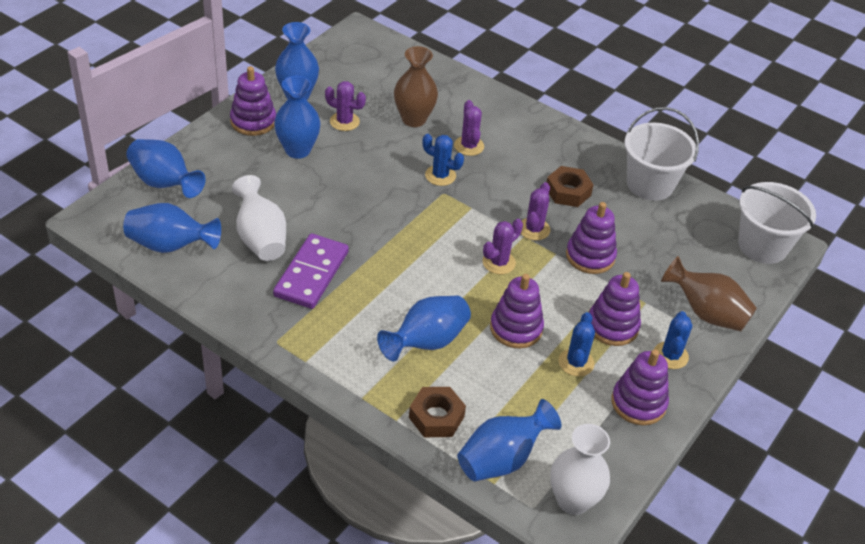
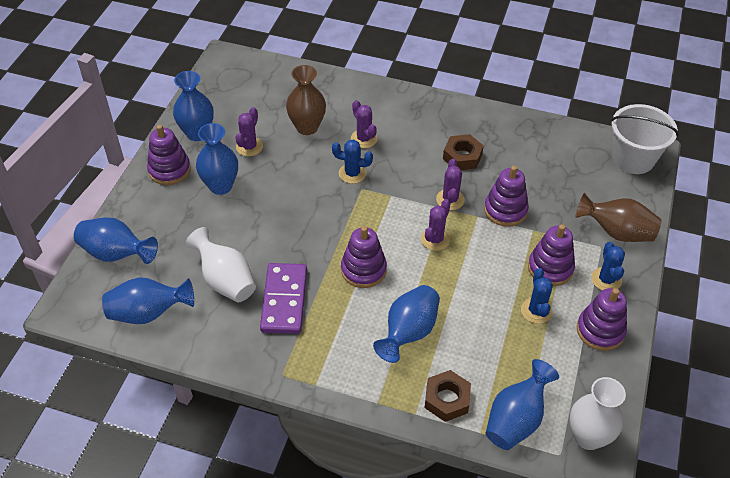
camera: 15 degrees left, 5 degrees up
(344, 121) = (249, 147): purple cactus -> purple cactus turned 75 degrees counterclockwise
(516, 328) = (475, 295): purple stacking toy -> purple stacking toy (363, 270)
(650, 184) = (524, 130): white bucket -> none

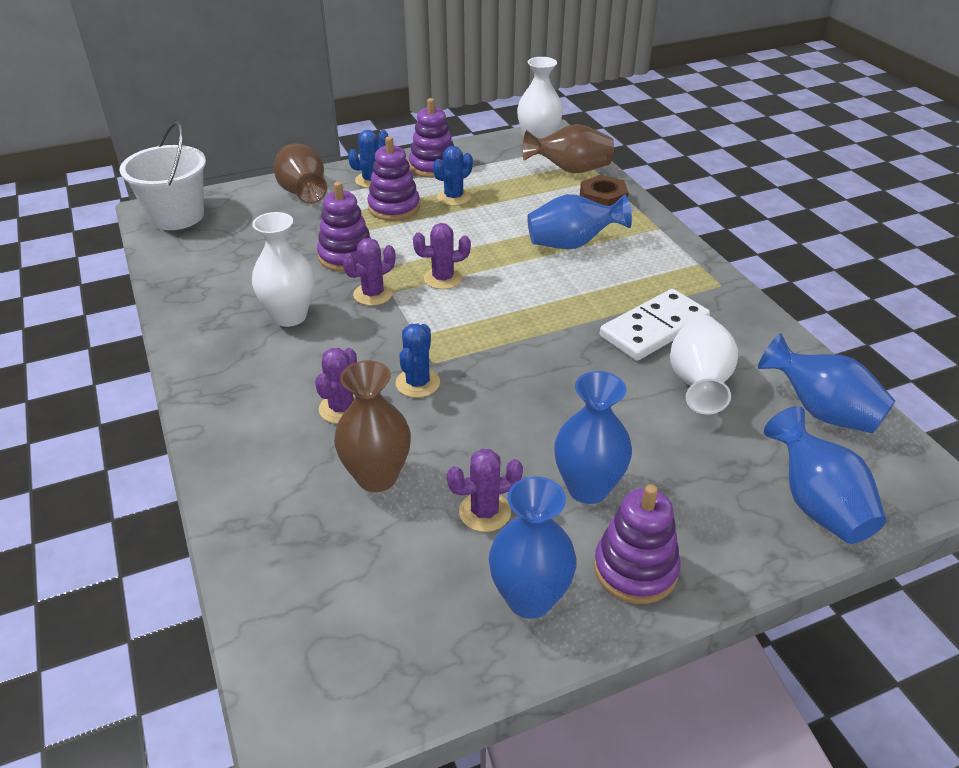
camera: 130 degrees left, 10 degrees down
(284, 300) = (654, 328): purple domino -> white domino
(352, 173) = (417, 383): blue cactus -> blue cactus turned 45 degrees clockwise
(363, 270) = (544, 301): purple stacking toy -> none
(462, 156) = (289, 316): brown nut -> white vase
(516, 419) = (570, 170): blue vase -> brown vase

